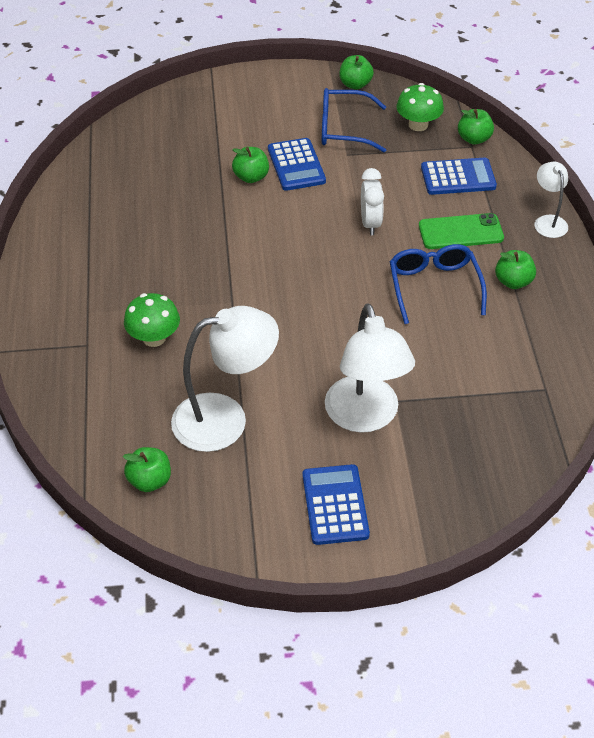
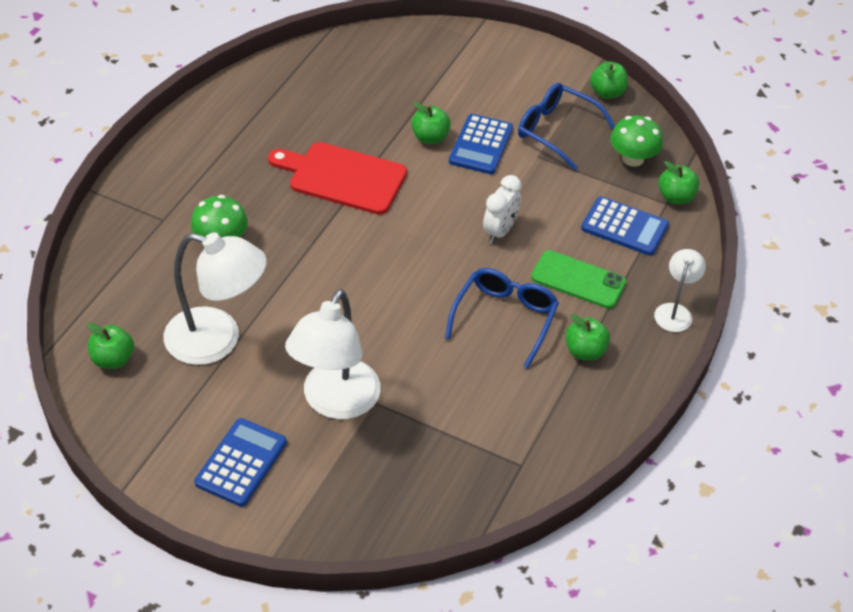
camera: 30 degrees right, 0 degrees up
(209, 240) = (343, 177): none -> red cutting board

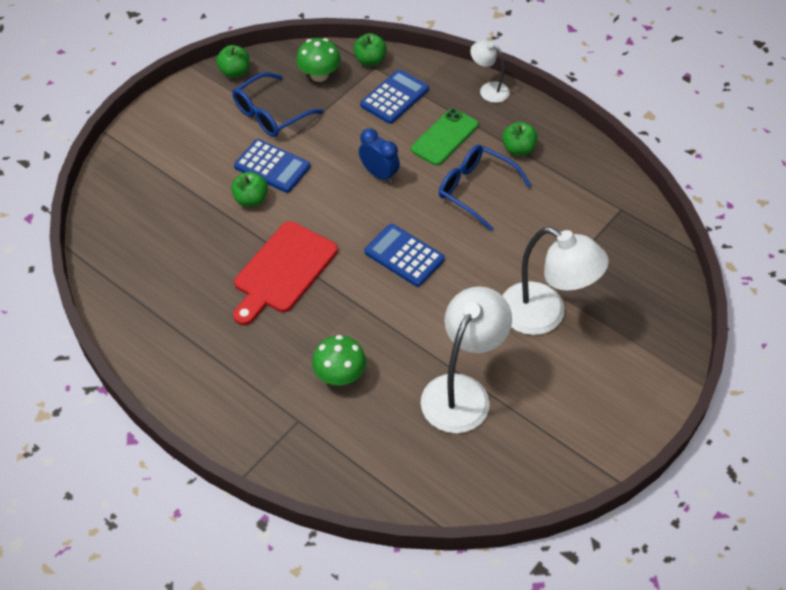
camera: 75 degrees left, 5 degrees up
(113, 359) = (469, 477): green apple -> none
(241, 463) = (599, 389): blue calculator -> blue calculator (404, 256)
(500, 231) = (379, 174): white clock -> blue clock

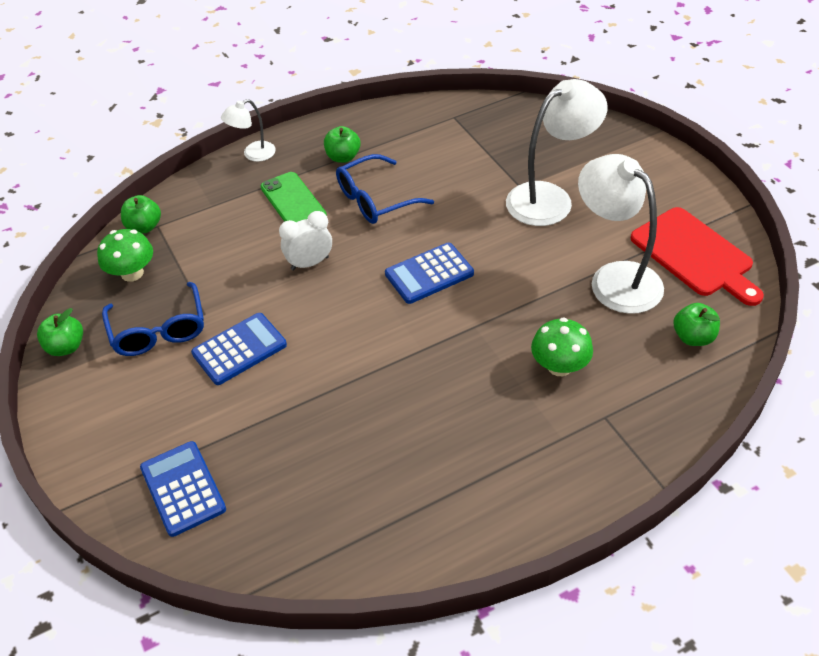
camera: 65 degrees left, 5 degrees down
(251, 199) = (276, 381): green apple -> green apple (693, 337)
(283, 271) = (397, 378): red cutting board -> red cutting board (695, 255)
(379, 174) = (310, 263): blue clock -> white clock
(394, 97) = (212, 223): blue calculator -> blue calculator (182, 489)

